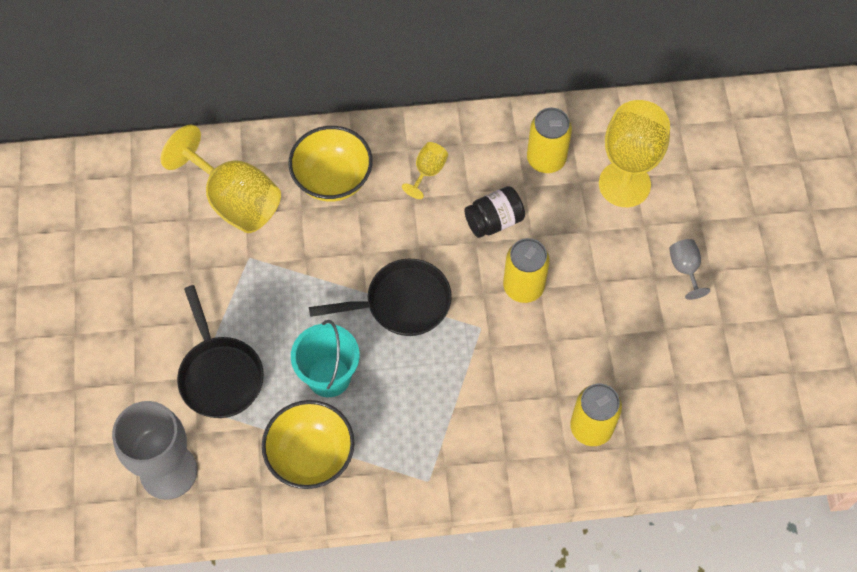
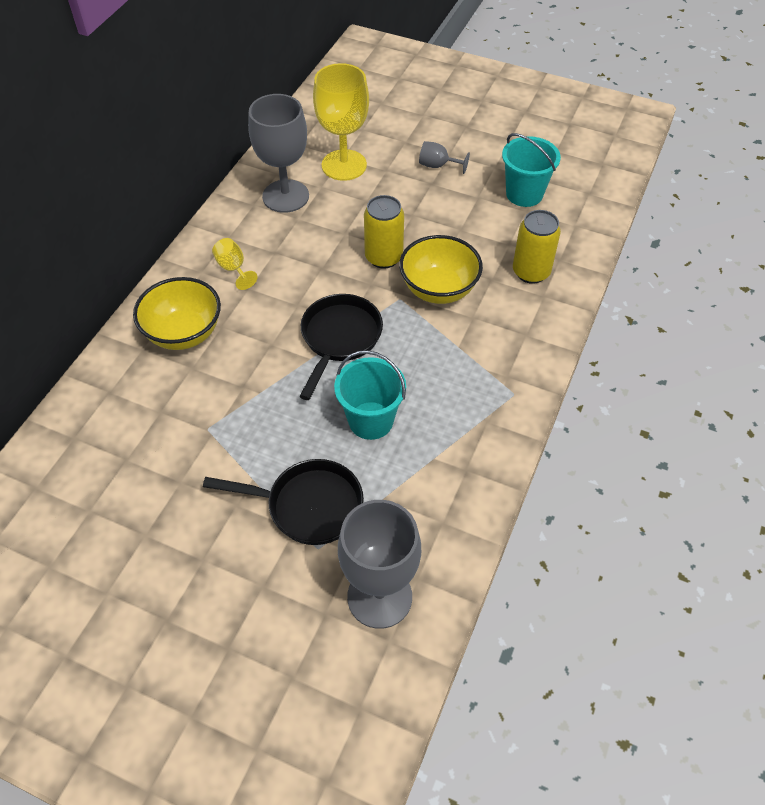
camera: 60 degrees left, 10 degrees down
(234, 200) = (139, 414): yellow goblet -> none
(311, 456) = (438, 468): yellow bowl -> yellow bowl (438, 289)
(494, 221) = (312, 249): black jar -> none
(546, 159) = (285, 196): yellow can -> grey goblet
(700, 371) = (524, 194): none -> turquoise bucket

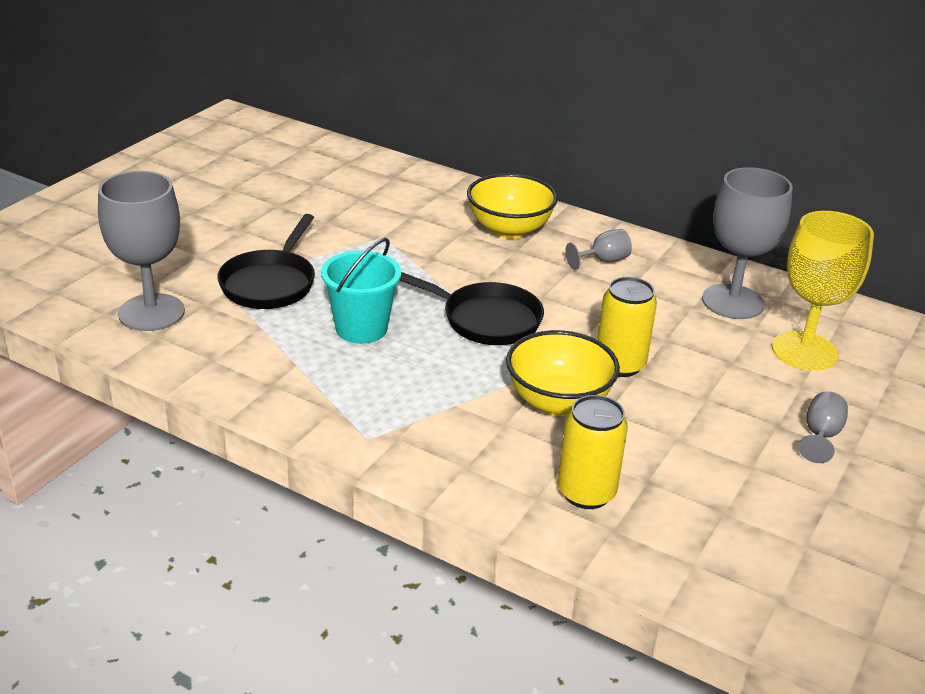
camera: 95 degrees right, 20 degrees down
(233, 269) = (603, 261): yellow goblet -> grey goblet
(524, 194) = (766, 518): turquoise bucket -> none

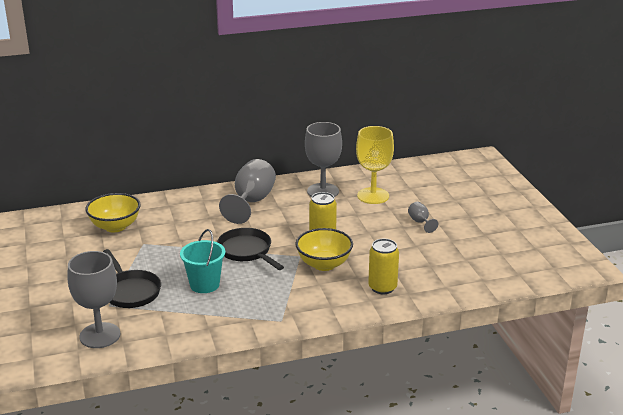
camera: 45 degrees left, 5 degrees down
(485, 320) = (247, 251): black pan -> black pan turned 105 degrees counterclockwise
(509, 229) = (192, 210): yellow bowl -> yellow bowl (115, 226)
(603, 261) = (251, 202): grey goblet -> grey goblet, size x2.14

